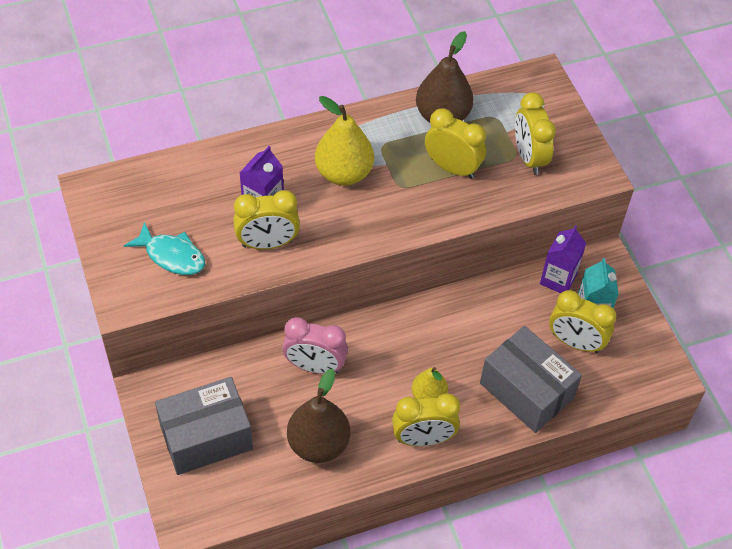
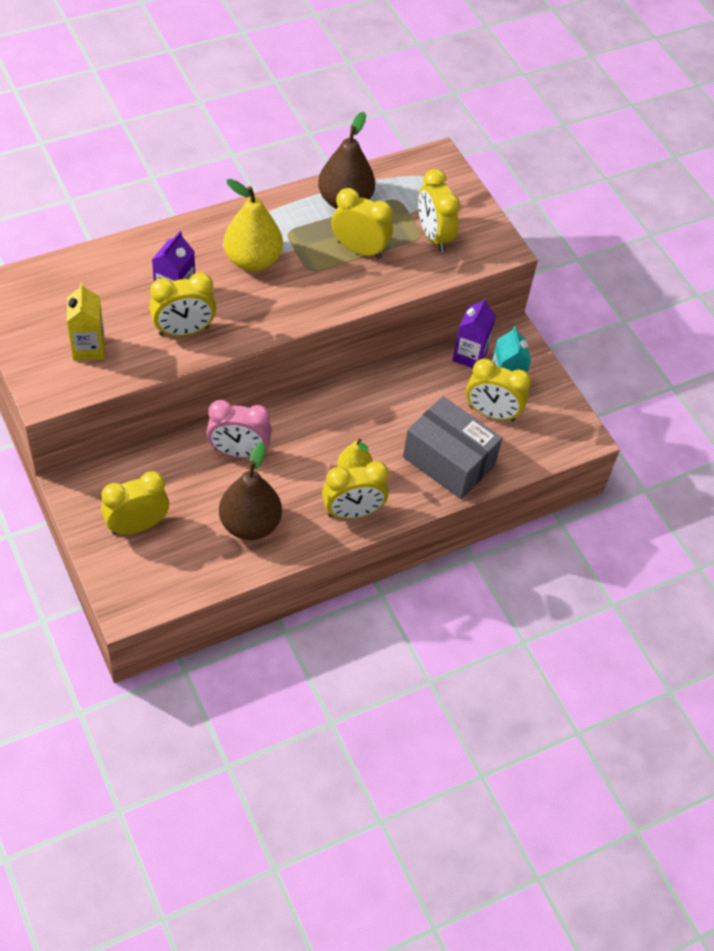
camera: 10 degrees left, 0 degrees up
(172, 256) = (88, 348): turquoise fish -> yellow carton
(206, 437) = (137, 525): grey box -> yellow clock

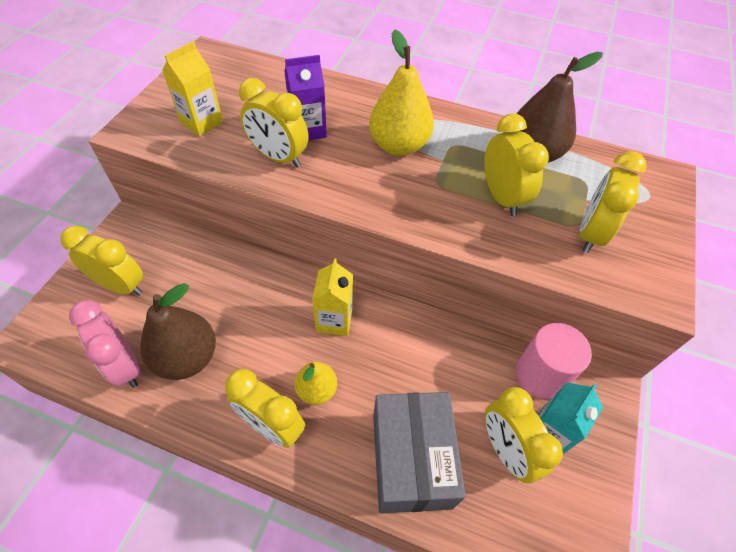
camera: 50 degrees right, 0 degrees up
(239, 452) = (255, 293): pink clock -> pink clock (125, 365)
(313, 425) = (334, 320): none -> yellow carton
(469, 355) = (540, 375): purple carton -> pink cylinder

